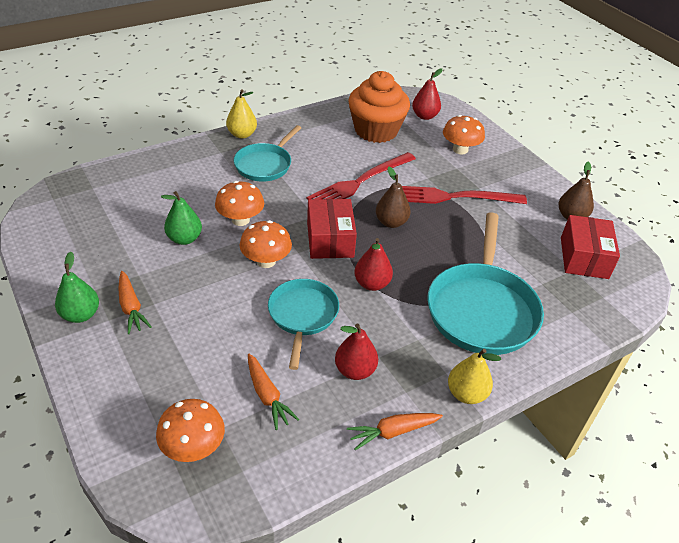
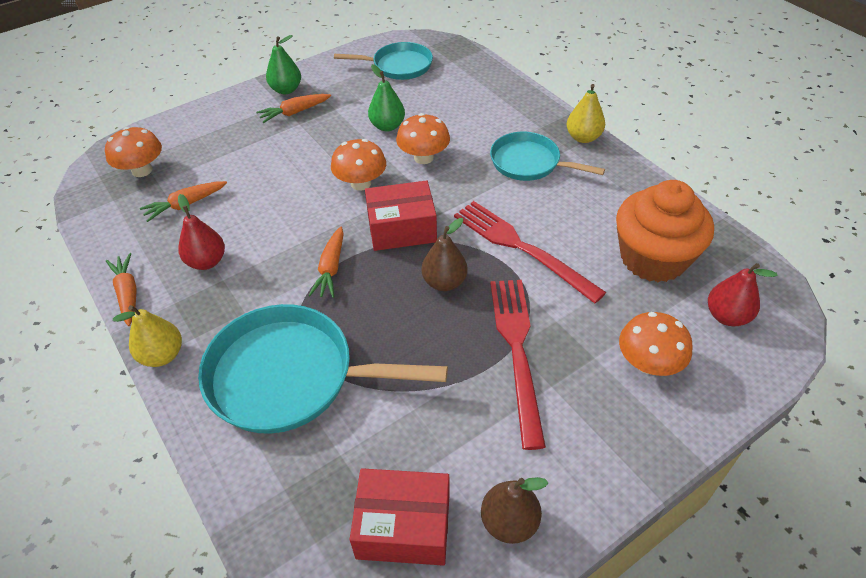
camera: 90 degrees right, 5 degrees up
(302, 316) = (282, 218): turquoise pan -> turquoise pan (398, 66)
(372, 284) = (331, 268): red pear -> orange carrot

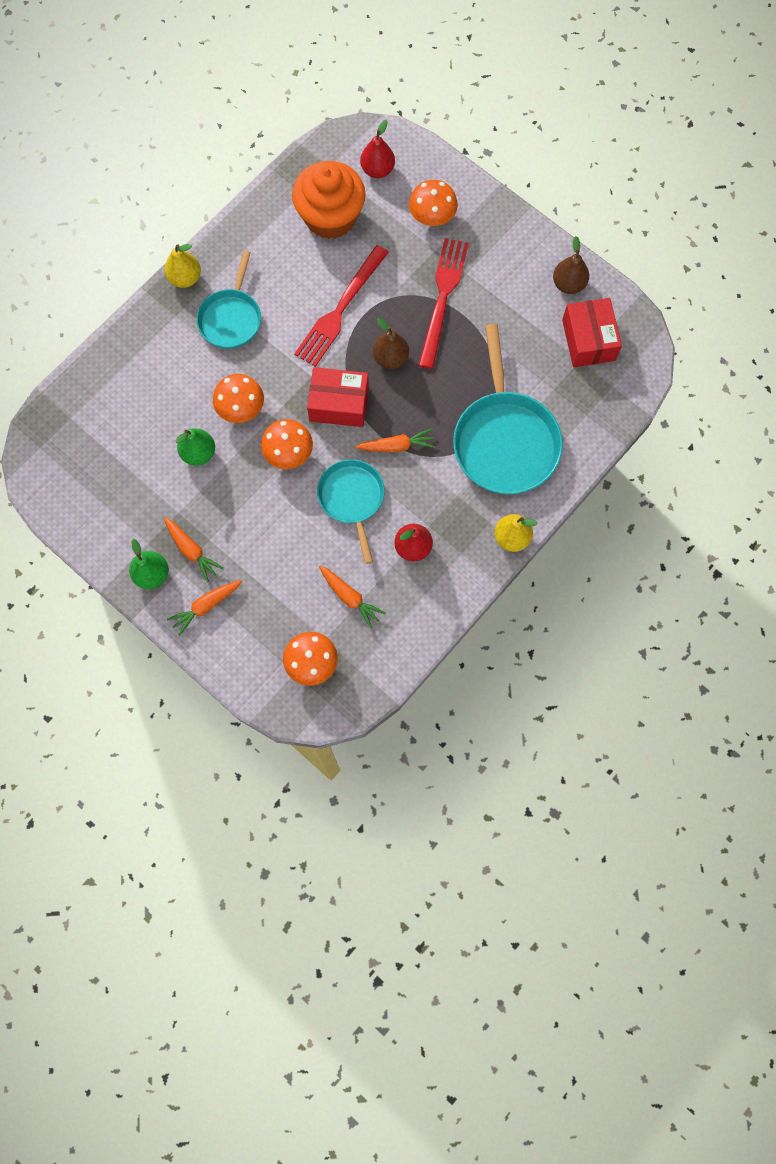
camera: 105 degrees left, 25 degrees up
(127, 293) = (461, 595): orange carrot -> orange carrot (206, 606)
(398, 66) = (88, 470): turquoise pan -> turquoise pan (352, 499)
(402, 229) = (339, 404): red box -> red box turned 60 degrees counterclockwise
(517, 350) = (443, 298): red fork -> red fork turned 120 degrees clockwise

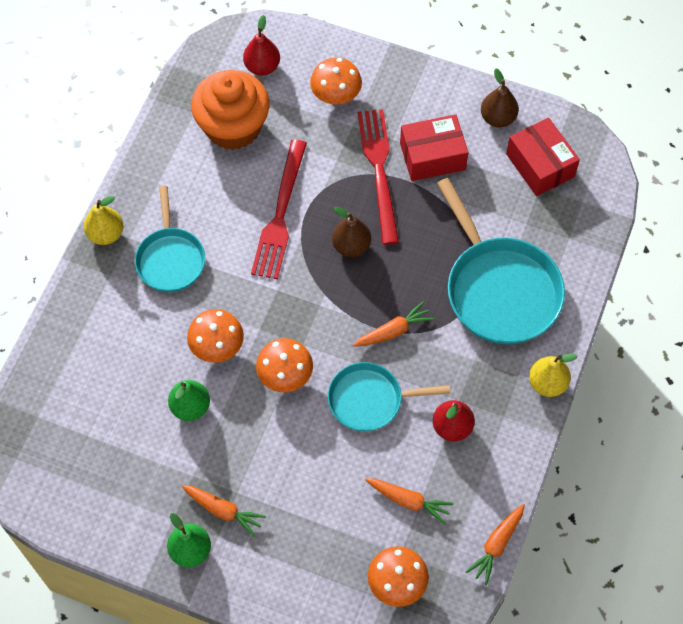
camera: 20 degrees left, 10 degrees down
(206, 606) = (261, 564): orange carrot -> orange carrot (496, 545)
(339, 404) = (317, 308): red box -> red box (432, 156)
(352, 499) = (370, 400): turquoise pan -> turquoise pan turned 60 degrees counterclockwise

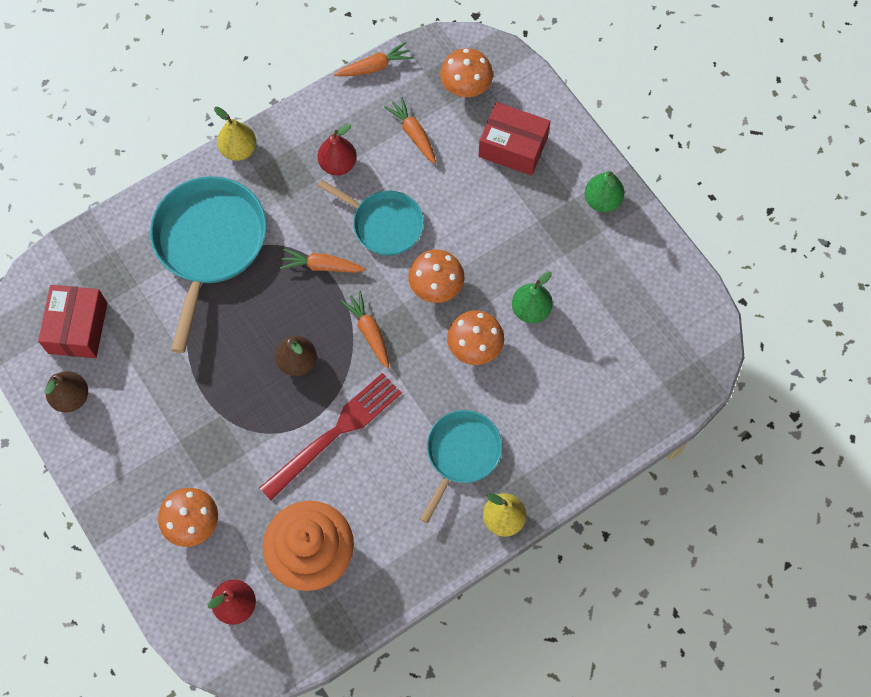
camera: 145 degrees left, 5 degrees up
(223, 511) = (558, 213): orange carrot -> orange carrot (369, 332)
(379, 170) = (216, 417): red fork -> none
(432, 156) = (160, 399): red box -> red box (513, 147)

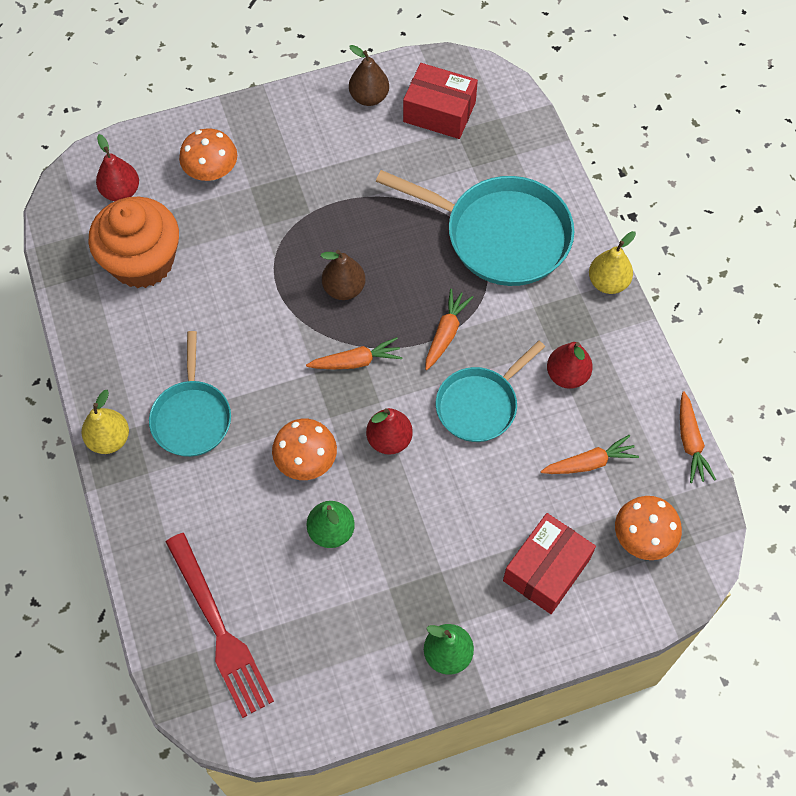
camera: 105 degrees right, 5 degrees down
(335, 433) = (256, 306): red fork -> red fork (219, 629)
(436, 286) = (389, 440): orange mushroom -> red pear
(461, 454) = (191, 417): turquoise pan -> turquoise pan turned 45 degrees clockwise

